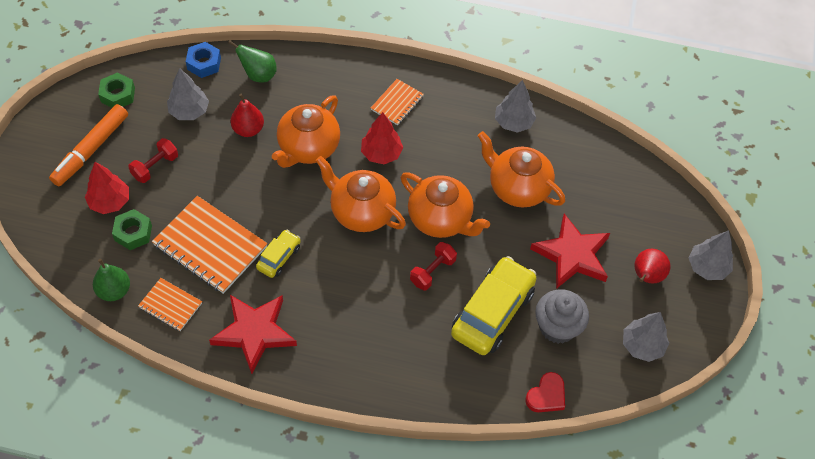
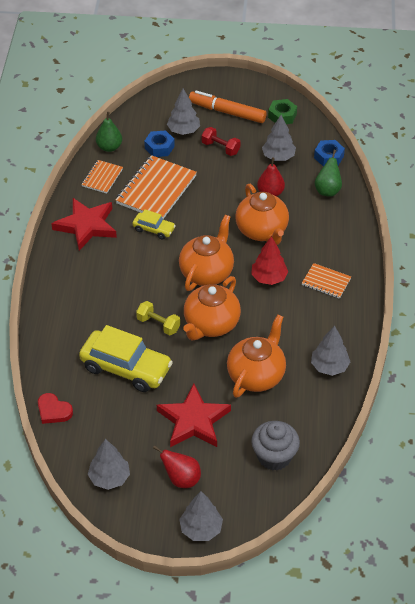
camera: 85 degrees right, 10 degrees down
(110, 202) = (183, 130): red tree -> grey tree
(133, 233) = (159, 147): green nut -> blue nut
(308, 148) = (262, 231): orange teapot -> orange teapot turned 135 degrees counterclockwise
(432, 271) = (158, 324): red dumbbell -> yellow dumbbell
(557, 327) = (119, 414): grey cupcake -> grey cupcake (274, 456)

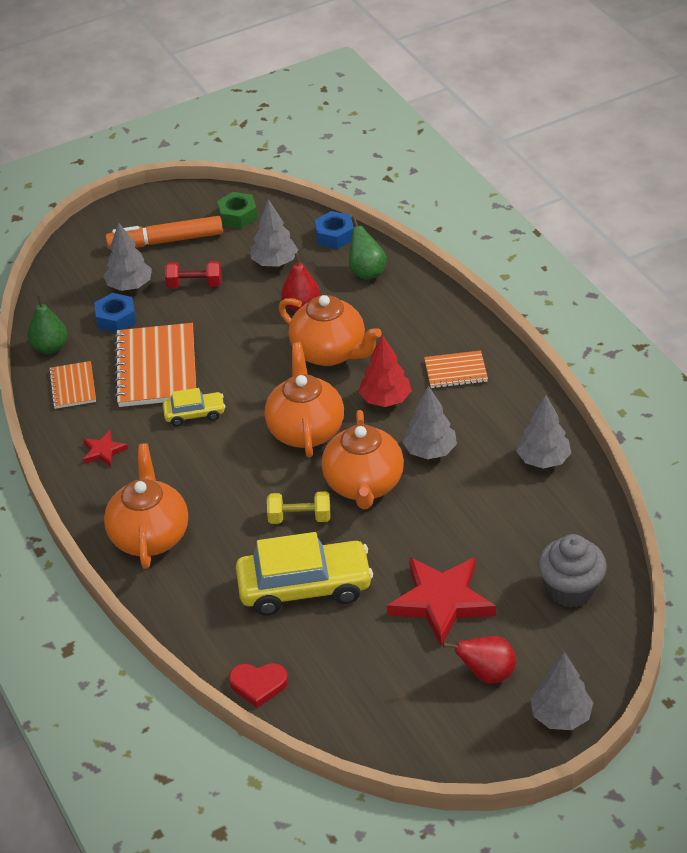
camera: 30 degrees left, 5 degrees down
(86, 226) = (103, 451): red star -> red star, size x0.47
(109, 478) = (399, 722): grey tree -> grey tree (430, 451)
(256, 375) = (469, 512): orange teapot -> orange teapot (150, 536)

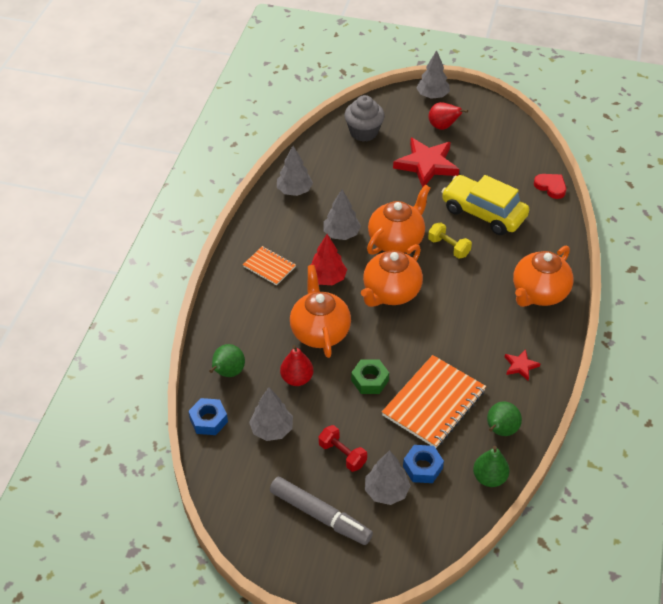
camera: 140 degrees left, 5 degrees up
(73, 386) = (500, 430): orange notebook -> green pear
(166, 241) = (320, 515): orange marker -> grey marker
(194, 414) = (442, 350): yellow car -> none
(238, 215) = (246, 497): green nut -> green nut (369, 380)

